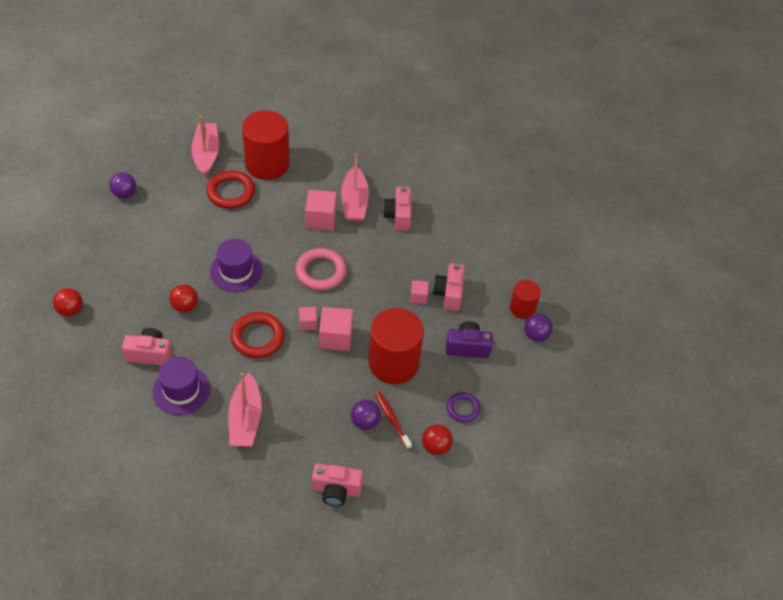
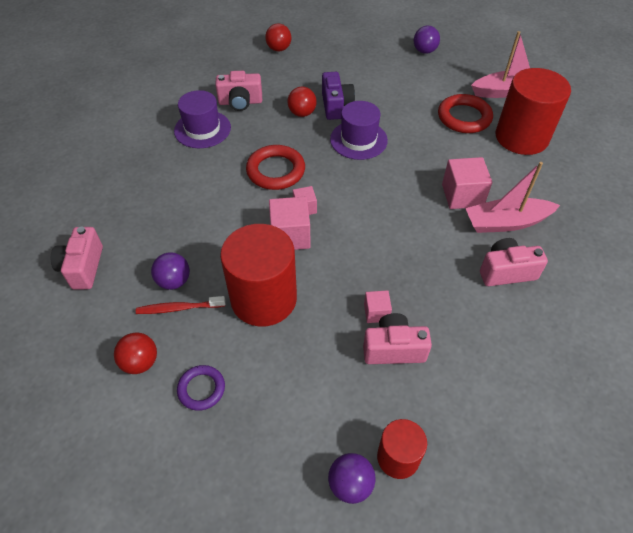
camera: 85 degrees right, 0 degrees up
(150, 354) = (240, 102): pink camera -> pink camera turned 90 degrees clockwise
(245, 419) = (172, 179): pink boat -> none
(320, 272) = (382, 207): pink ring -> none
(392, 419) = (179, 308): red toothbrush -> red toothbrush turned 150 degrees counterclockwise
(467, 347) = (305, 384): purple camera -> purple camera (336, 106)

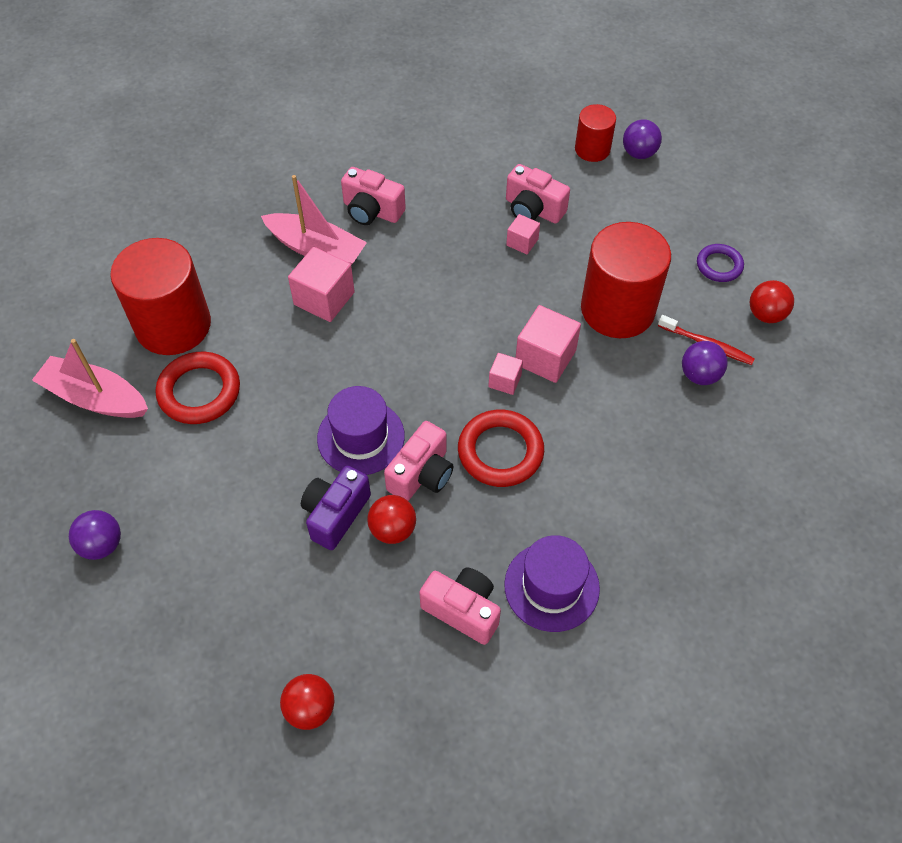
camera: 145 degrees left, 5 degrees up
(83, 267) = (796, 447): pink camera -> pink camera (421, 474)

